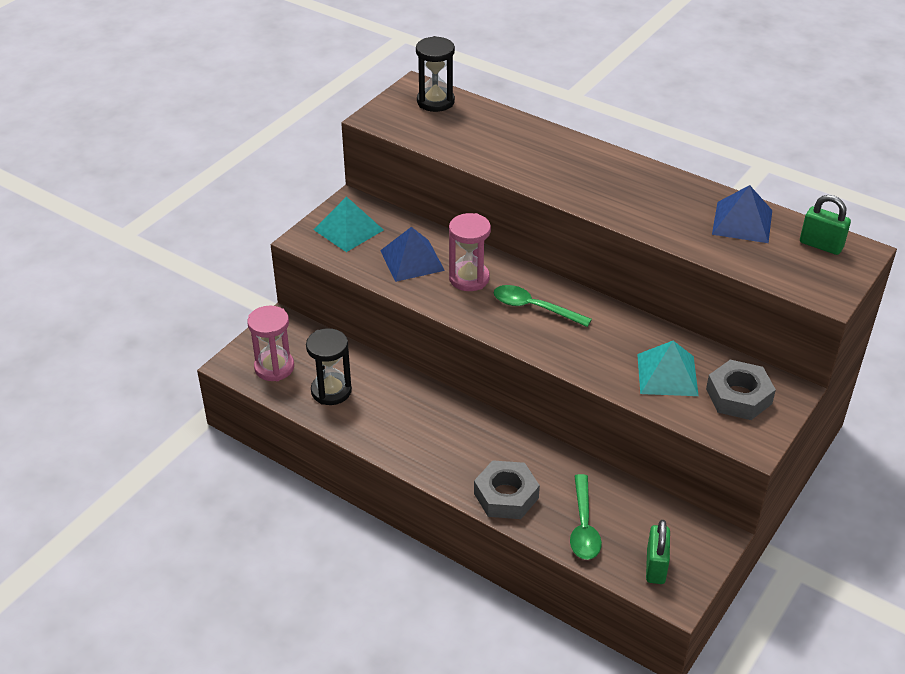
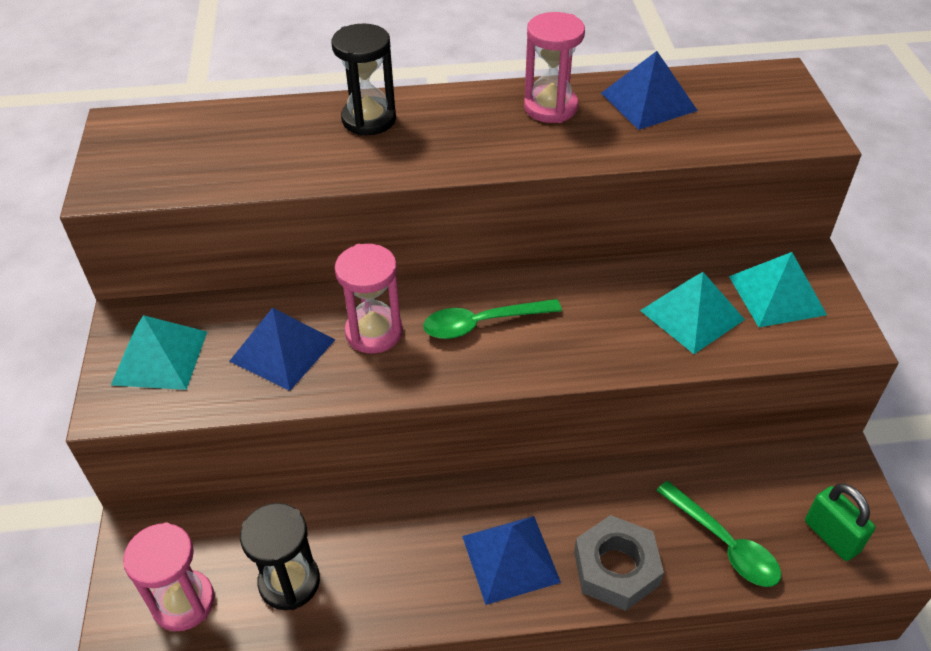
camera: 40 degrees left, 5 degrees up
(435, 102) = (165, 131): black hourglass -> black hourglass (369, 119)
(453, 454) = (510, 558): none -> blue pyramid
(672, 194) = (550, 107): none -> pink hourglass
(739, 396) = (777, 295): grey nut -> turquoise pyramid
(821, 245) = (742, 87): green padlock -> none

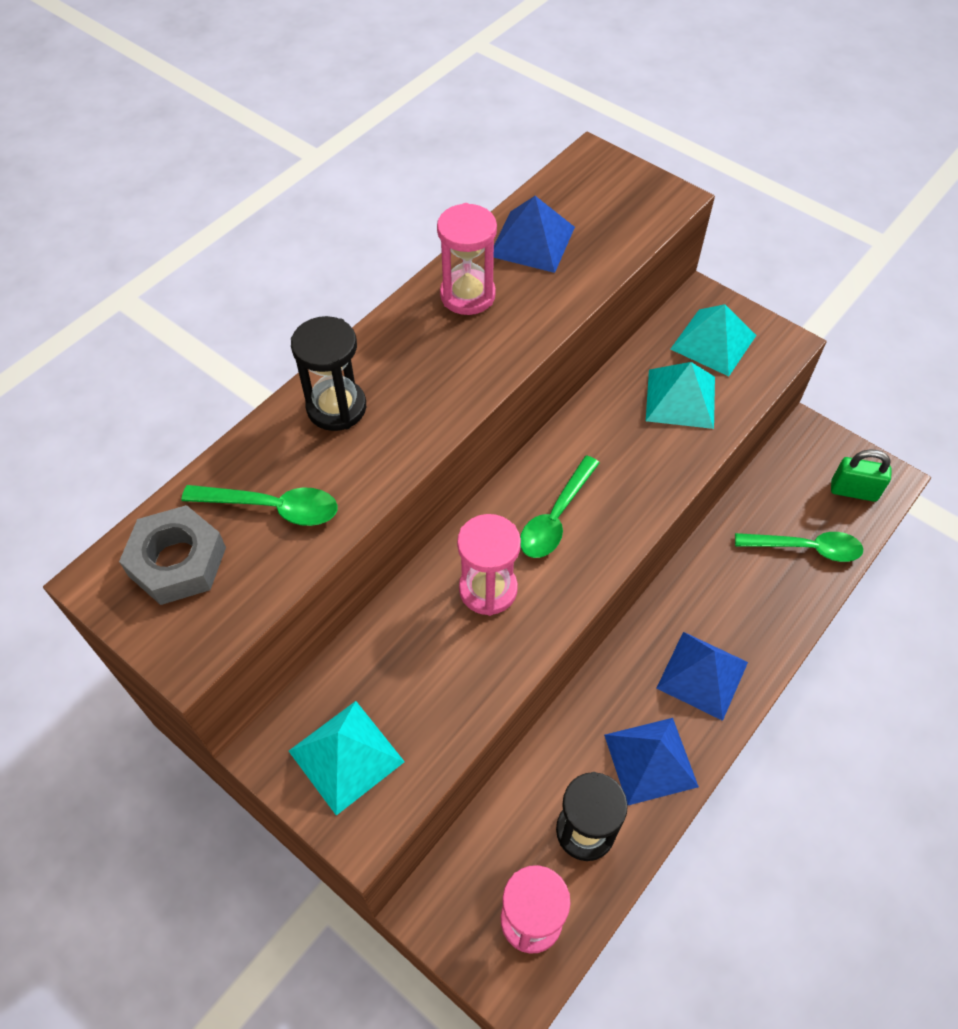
camera: 45 degrees left, 10 degrees up
(254, 148) = (272, 507): none -> green spoon
(283, 350) = (437, 663): blue pyramid -> blue pyramid (650, 760)
(616, 568) = (767, 622): grey nut -> grey nut (177, 561)

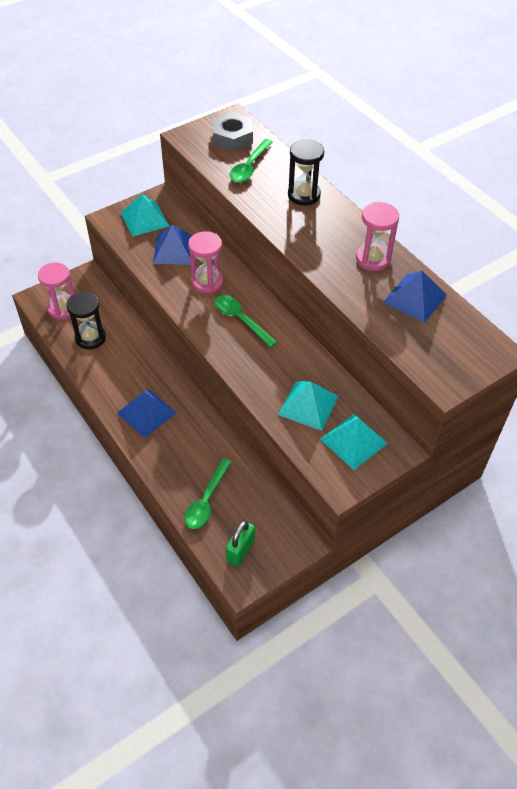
camera: 105 degrees right, 5 degrees down
(650, 760) = (111, 374): blue pyramid -> blue pyramid (175, 250)

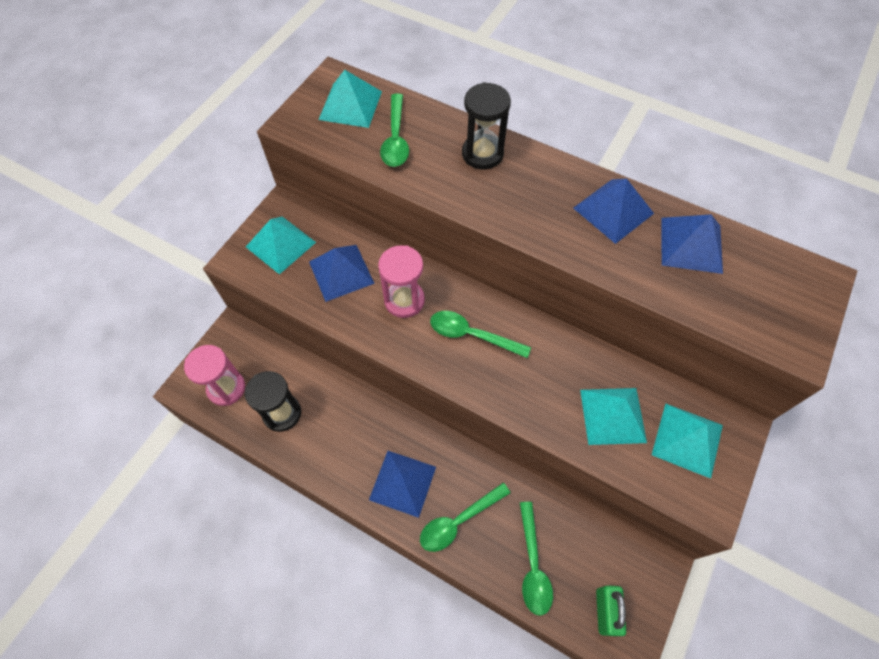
camera: 25 degrees left, 10 degrees up
(171, 452) = (459, 521): none -> green spoon
(232, 137) = (350, 105): grey nut -> turquoise pyramid
(373, 259) = (613, 210): pink hourglass -> blue pyramid

